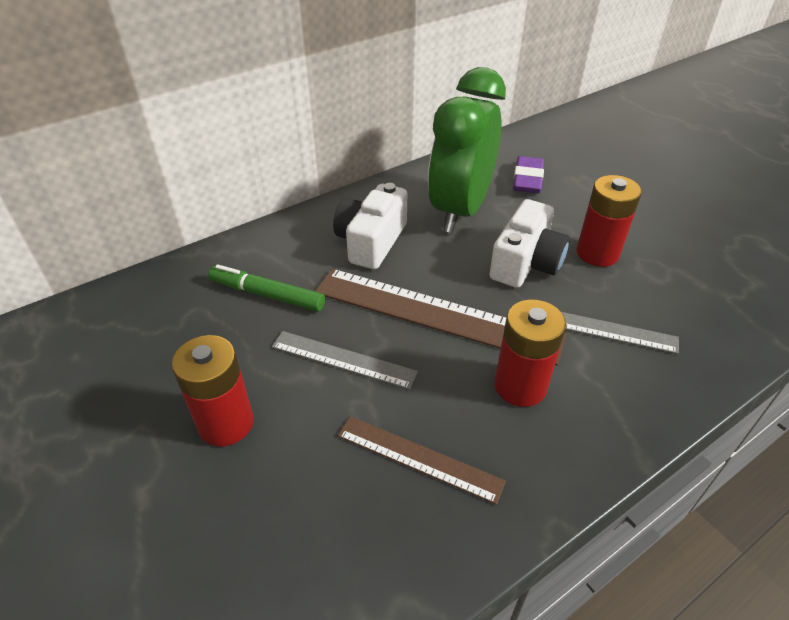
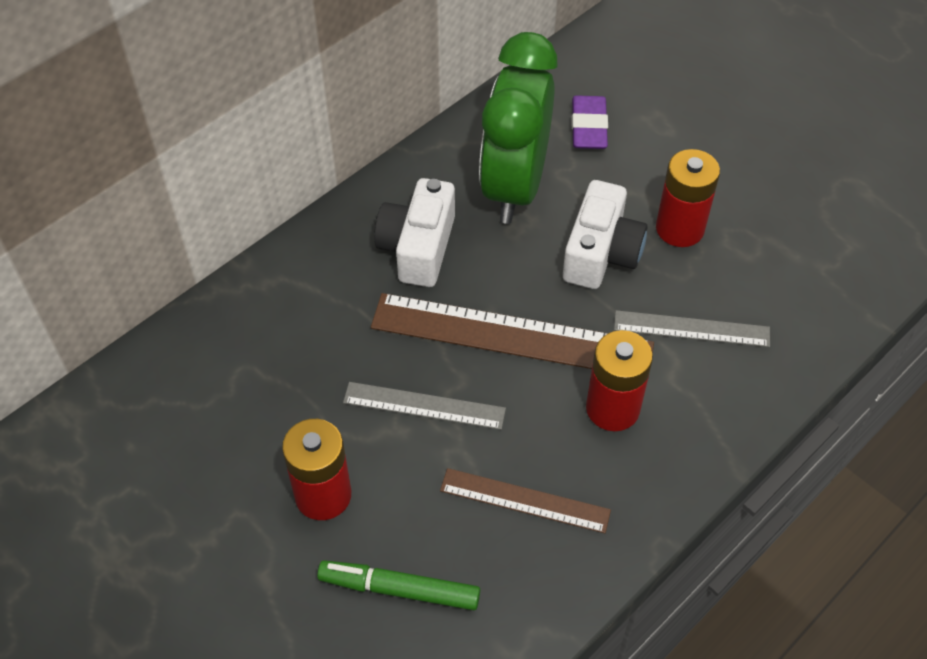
camera: 10 degrees left, 10 degrees up
(267, 295) = (317, 338): green marker -> green marker (399, 589)

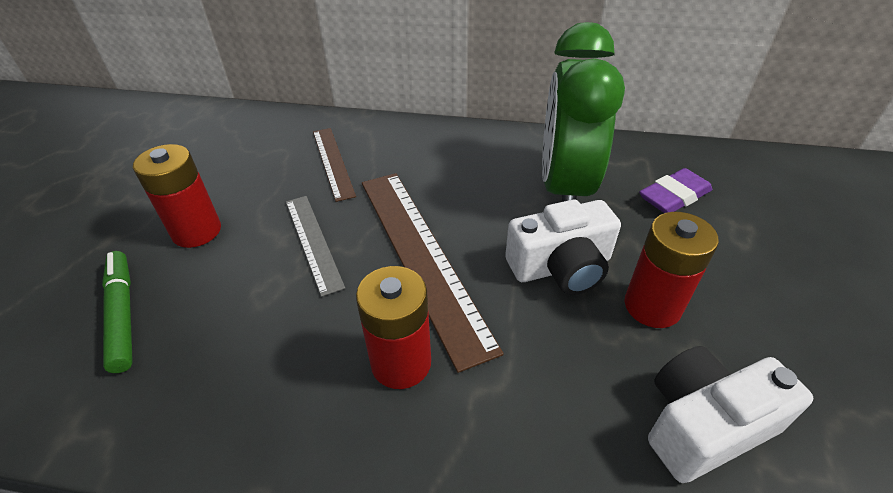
camera: 55 degrees right, 10 degrees down
(418, 247) = (454, 171): white camera -> white camera (704, 425)
(514, 187) = (564, 188): green clock -> green clock turned 60 degrees counterclockwise
(524, 500) = (254, 350): brown ruler -> brown ruler (333, 162)
(691, 329) = (550, 378): grey ruler -> none

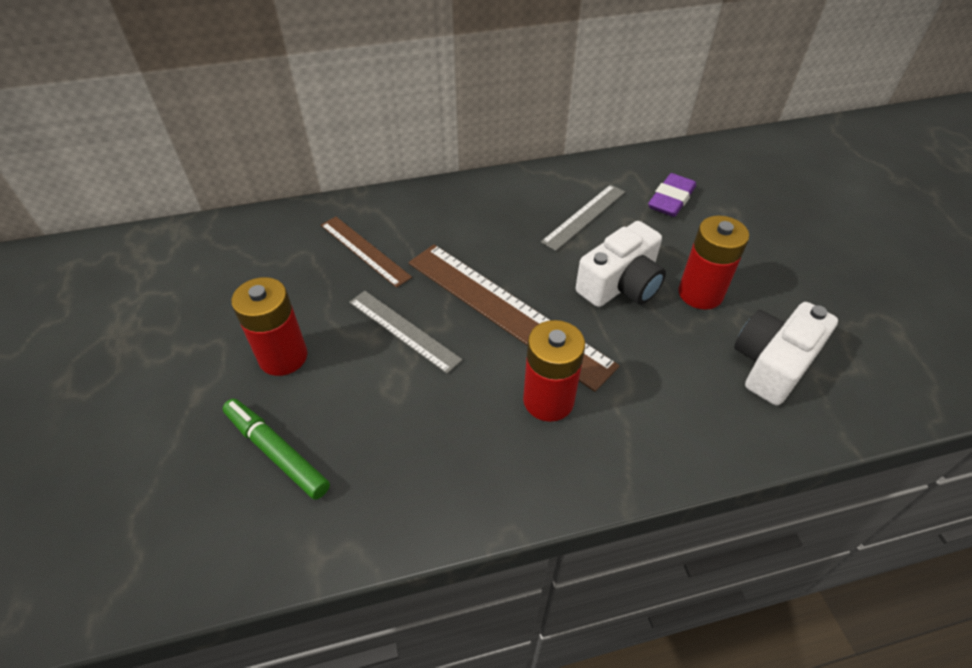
camera: 25 degrees left, 5 degrees up
(564, 188) = (584, 216): green clock -> grey ruler

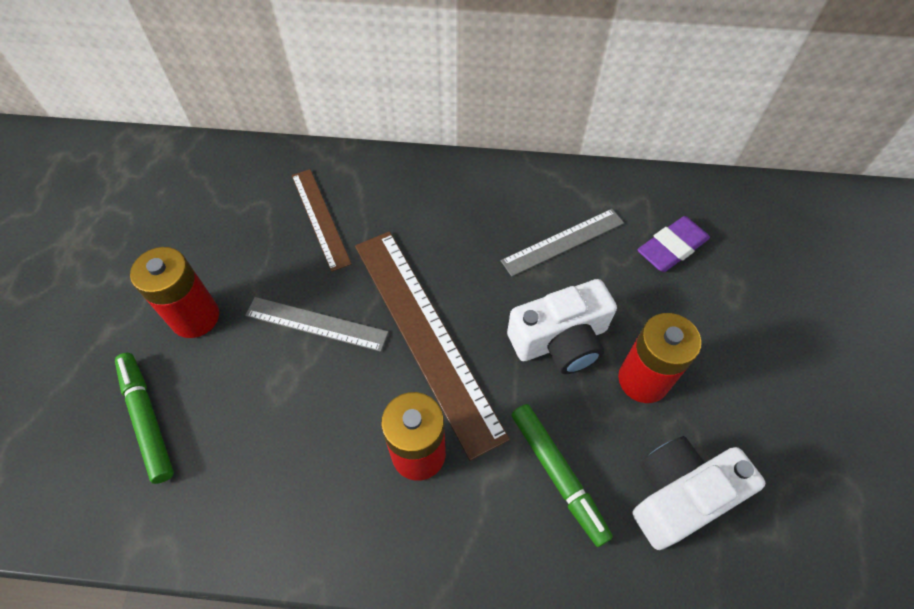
camera: 20 degrees right, 10 degrees up
(403, 330) = (316, 324): grey ruler -> grey ruler turned 45 degrees counterclockwise
(672, 379) = (558, 475): none -> green marker

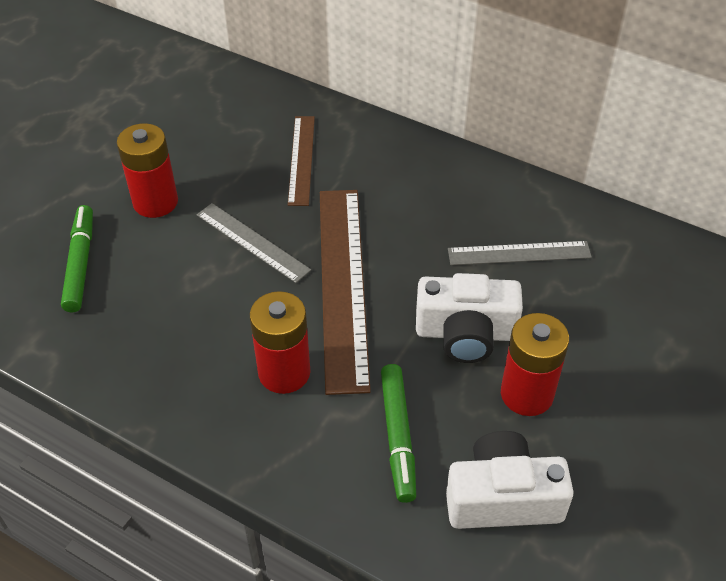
camera: 25 degrees right, 10 degrees down
(671, 248) = (628, 295): purple eraser -> none

